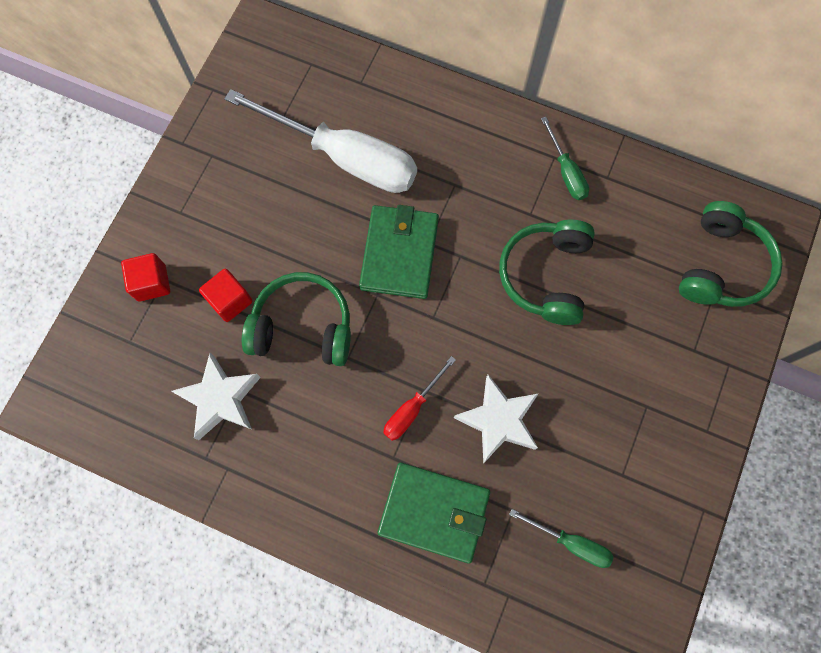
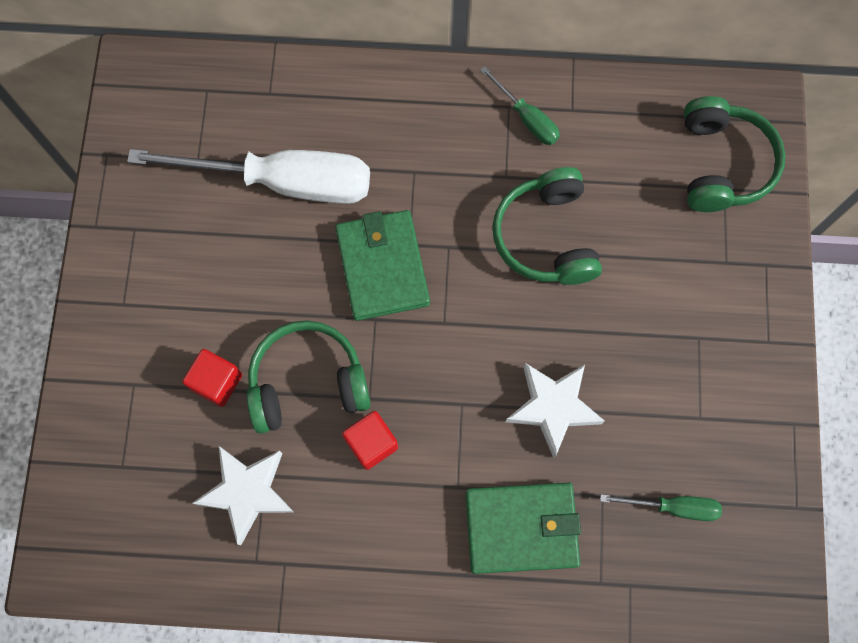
camera: 20 degrees left, 0 degrees up
(152, 283) = (121, 393): red cube -> red cube (371, 443)
(412, 408) = (458, 428): red screwdriver -> none

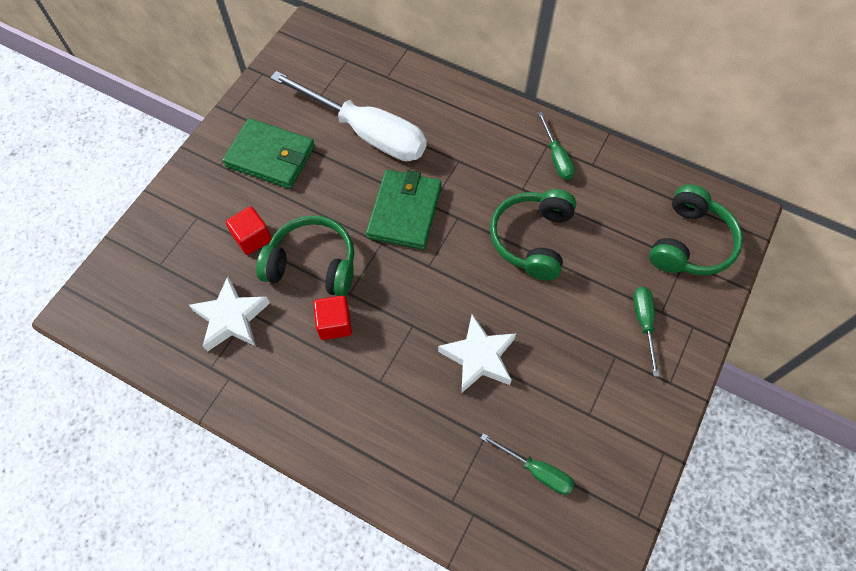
camera: 25 degrees right, 10 degrees down
(521, 528) = (412, 432): green wallet -> green wallet (270, 156)
(712, 285) = (644, 323): none -> green screwdriver

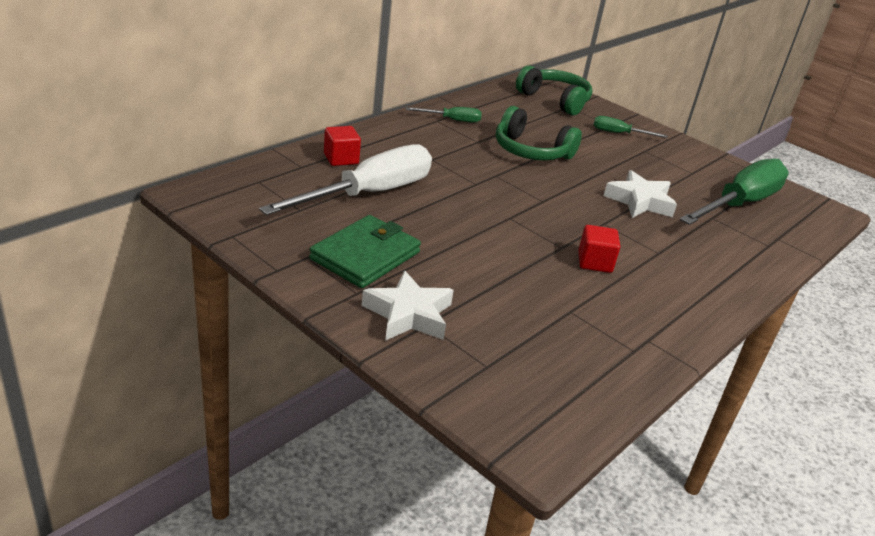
camera: 80 degrees left, 30 degrees down
(231, 318) = (575, 324): white star -> white star (408, 314)
(252, 238) = (474, 290): red cube -> red cube (341, 159)
(312, 264) = (522, 260): green headphones -> none
(405, 211) = (478, 197): green wallet -> none
(536, 471) = (739, 204): green screwdriver -> green screwdriver, size x2.19

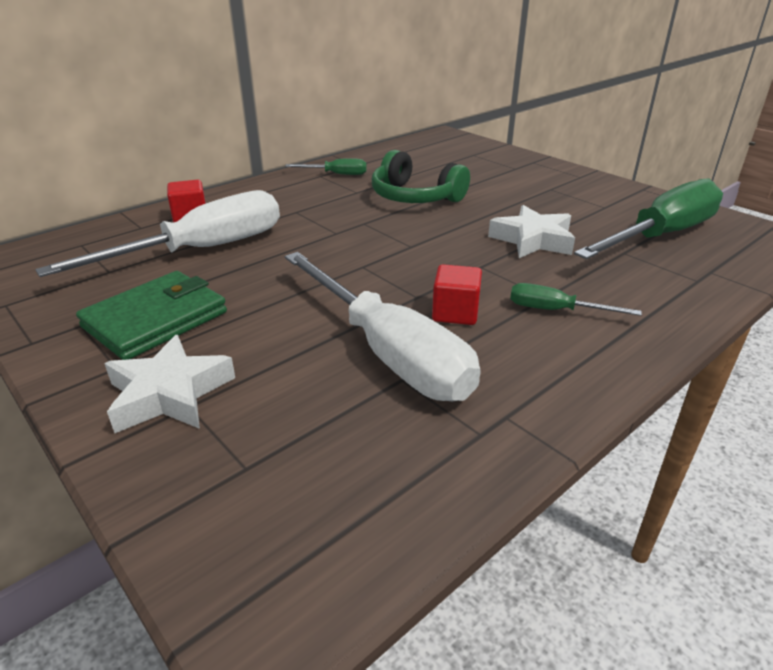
camera: 10 degrees right, 0 degrees up
(554, 291) = (388, 352): none -> white screwdriver
(555, 100) = (458, 150): green headphones -> none
(619, 133) = (523, 175): green screwdriver -> green screwdriver (555, 310)

